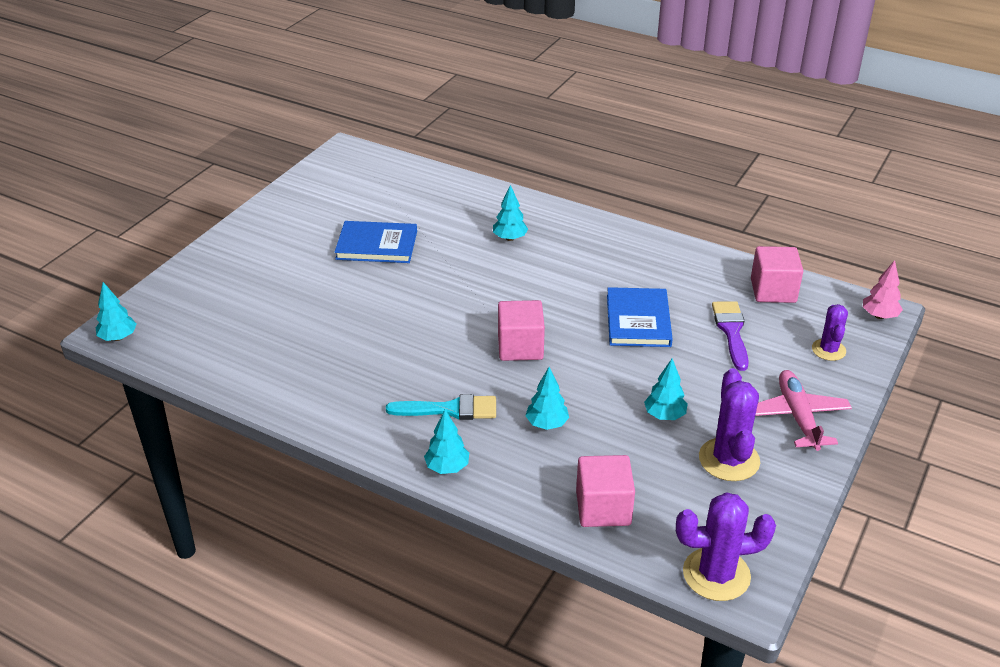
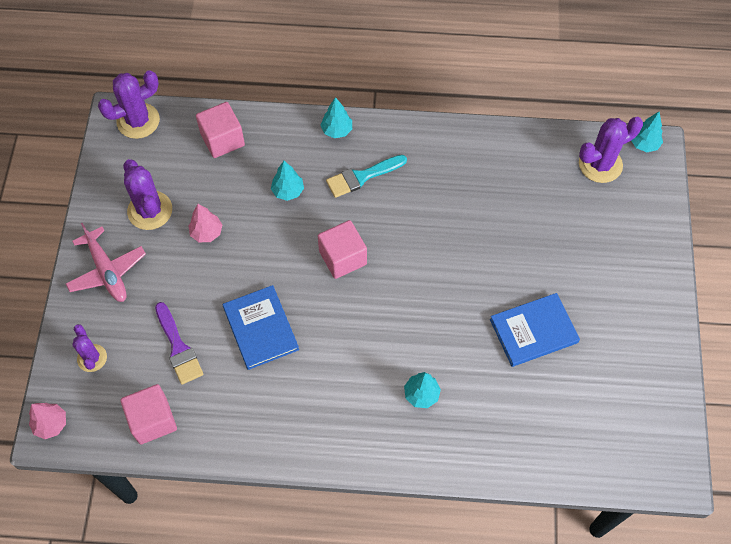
camera: 155 degrees right, 25 degrees up
(183, 336) = (600, 164): none -> purple cactus
(664, 415) = (206, 233): turquoise tree -> pink tree

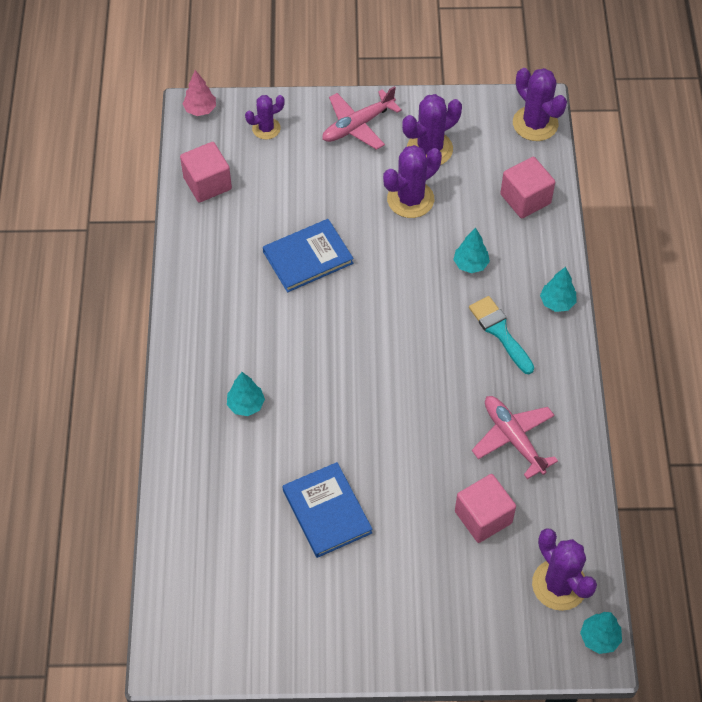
camera: 85 degrees right, 5 degrees down
(178, 347) = (282, 193): purple brush -> none
(206, 233) = (410, 199): pink tree -> purple cactus
(342, 258) = (396, 321): pink cube -> pink cube (483, 517)
(468, 180) = (513, 438): none -> pink plane

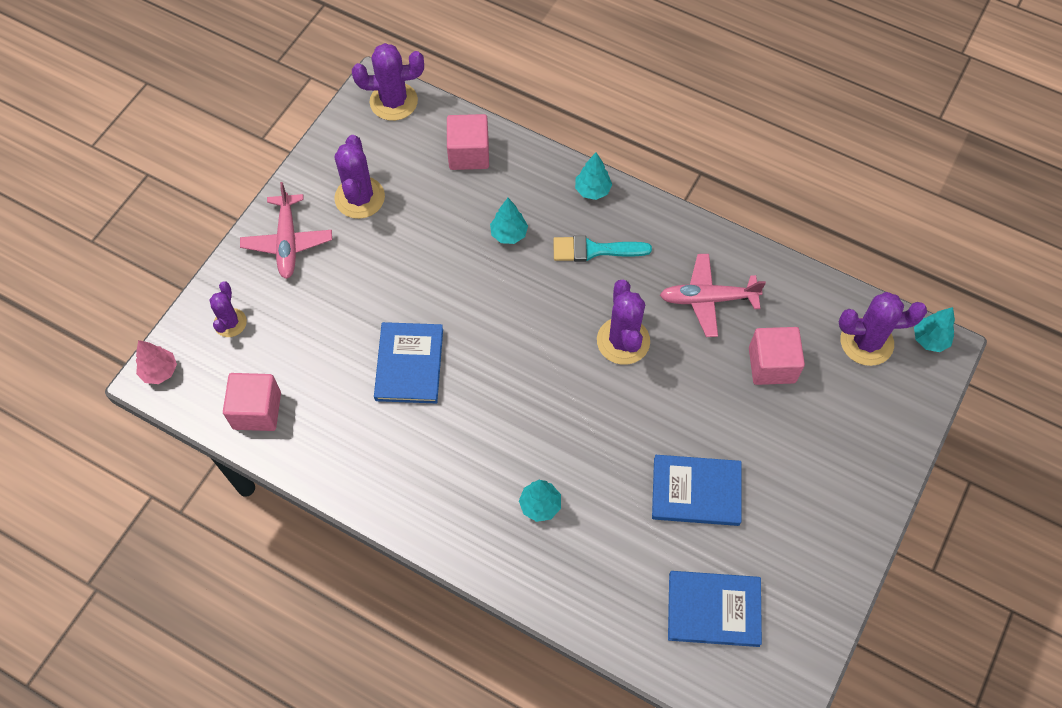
camera: 60 degrees left, 5 degrees up
(232, 571) = (713, 609): none -> blue book
(410, 199) = (404, 243): purple cactus -> purple cactus (623, 341)

